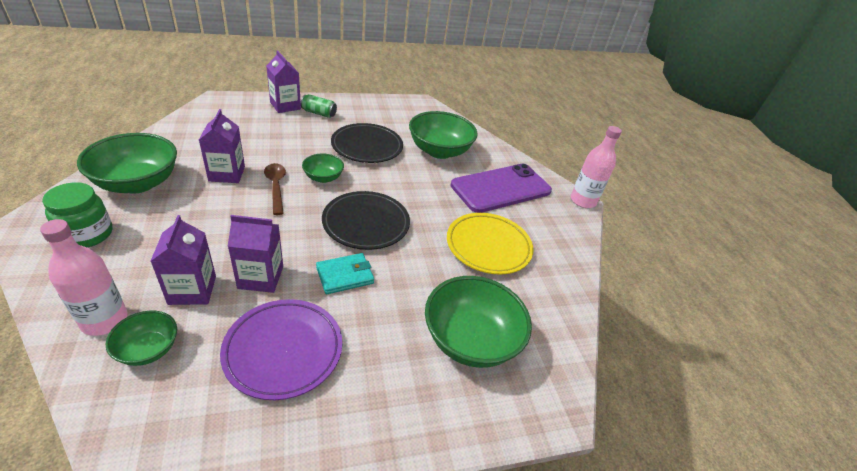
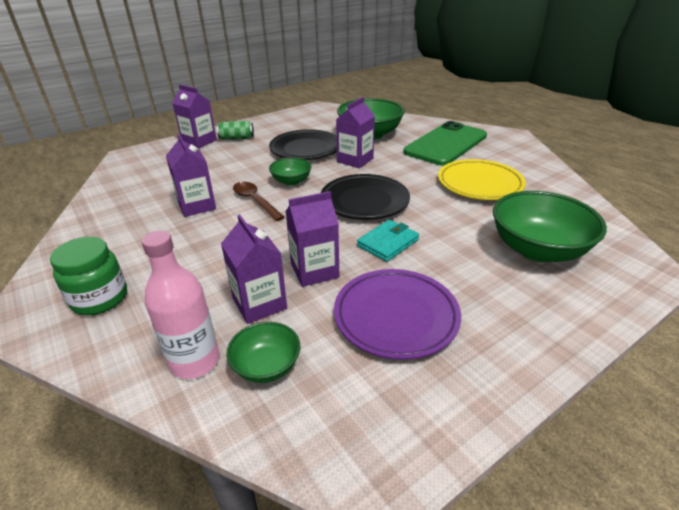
camera: 15 degrees left, 5 degrees down
(138, 183) = (111, 240): green bowl -> none
(399, 175) = (355, 160): none -> purple carton
(501, 188) = (445, 144): purple phone -> green phone
(583, 201) = (514, 133): pink bottle -> none

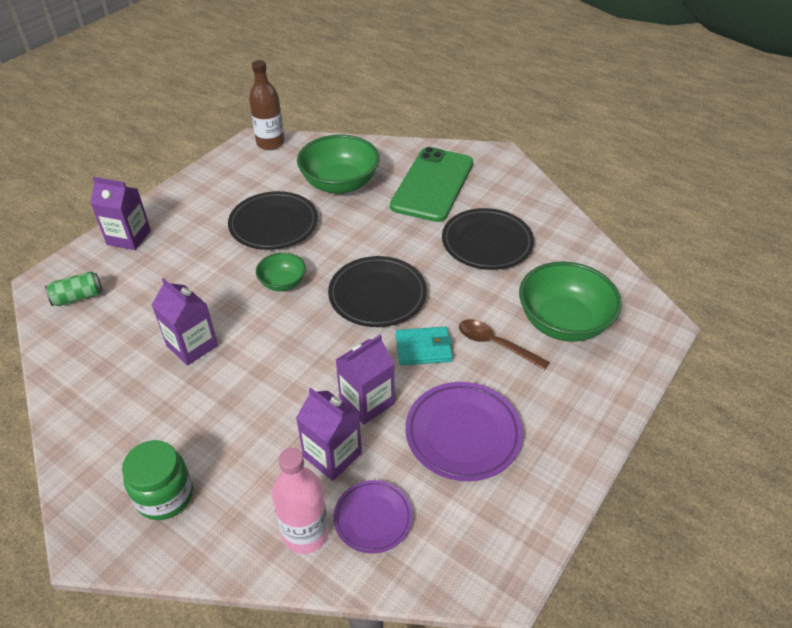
camera: 20 degrees left, 10 degrees up
(237, 138) = (176, 222): green can -> green can (78, 297)
(255, 201) = (256, 323): brown spoon -> brown spoon (495, 344)
(266, 366) = (373, 518): green bowl -> purple plate
(330, 109) = (270, 143): none -> brown bottle
(355, 160) = (340, 232): purple carton -> none
(387, 243) = (423, 348): turquoise wallet -> turquoise wallet turned 60 degrees clockwise
(479, 184) = (487, 243): yellow plate -> black plate

